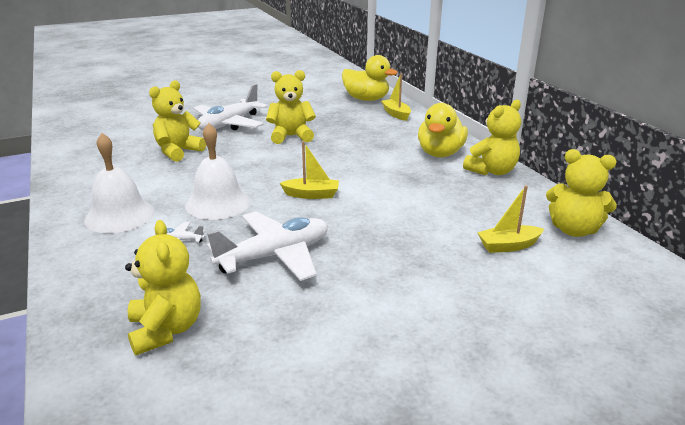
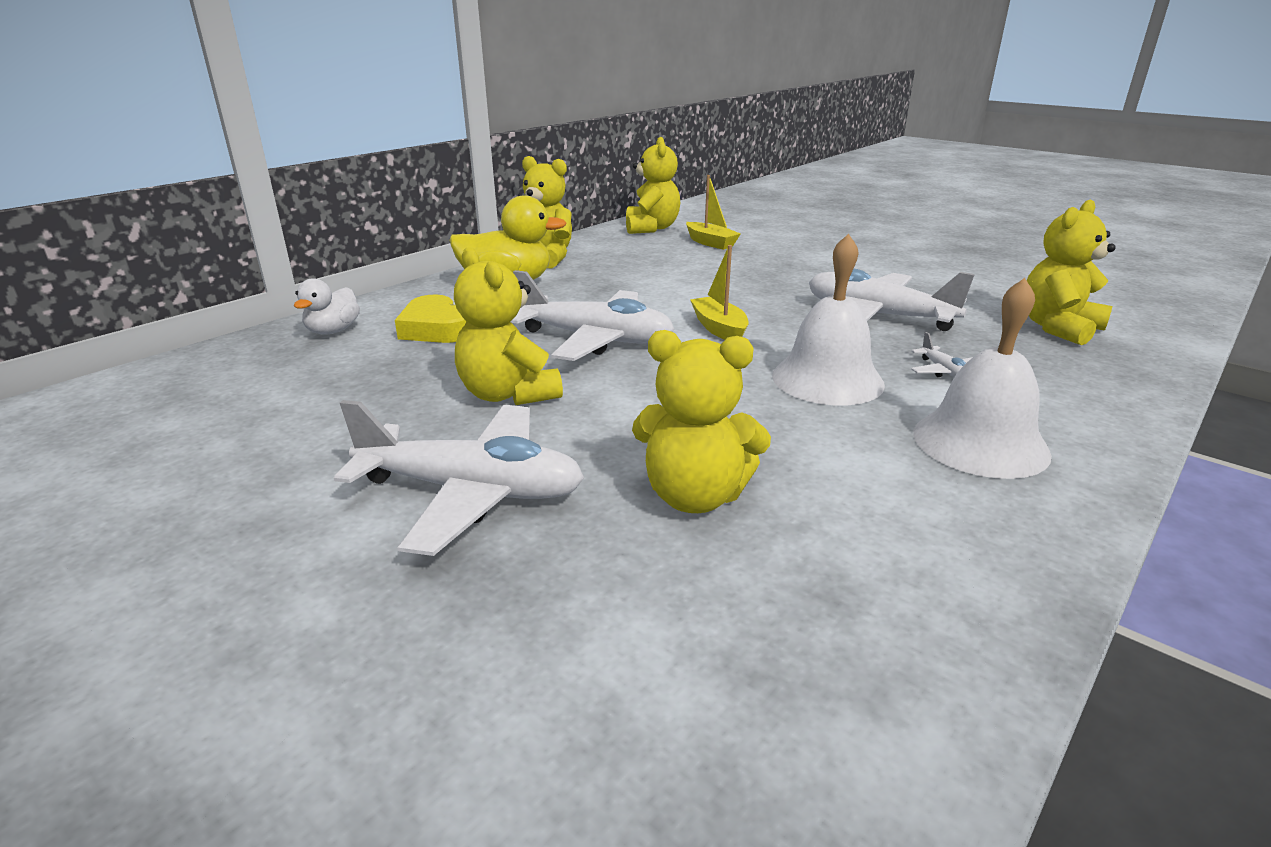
camera: 115 degrees left, 0 degrees up
(331, 161) = (596, 339): none -> white plane
(366, 99) = (229, 371): yellow duck -> none
(380, 131) = (436, 329): none -> yellow heart
(396, 114) = (333, 331): yellow boat -> white duck

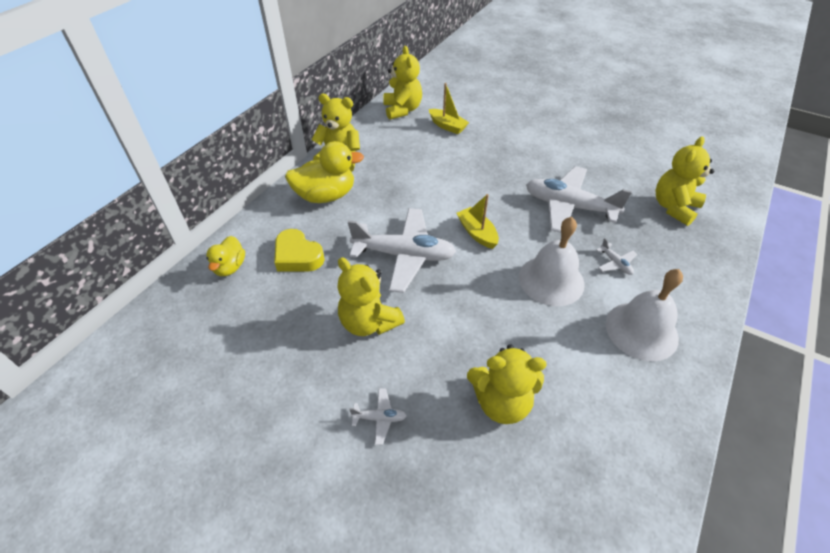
camera: 10 degrees left, 20 degrees up
(333, 331) = (230, 267): white duck -> yellow duck
(471, 491) = (379, 418): white plane -> white plane, size x0.41

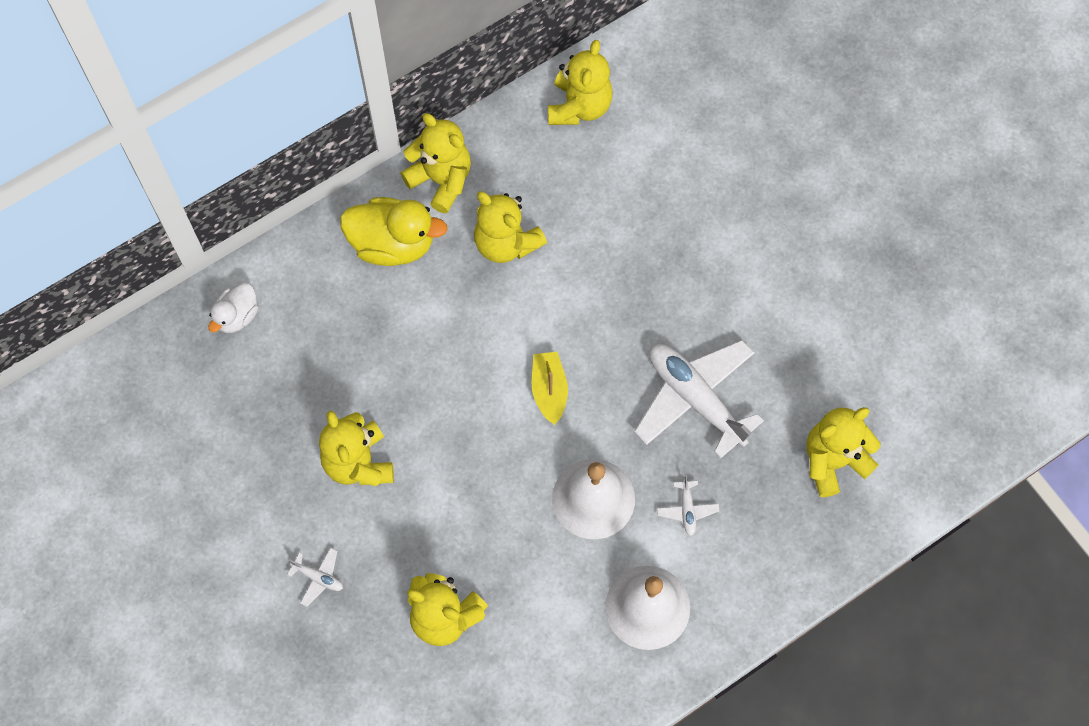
camera: 25 degrees right, 20 degrees up
(230, 267) = (237, 316): yellow duck -> white duck
(298, 256) = (319, 333): yellow heart -> none
(399, 174) = (506, 243): none -> yellow teddy bear
(404, 255) = (443, 386): white plane -> none
(447, 126) = (626, 172): yellow boat -> none

